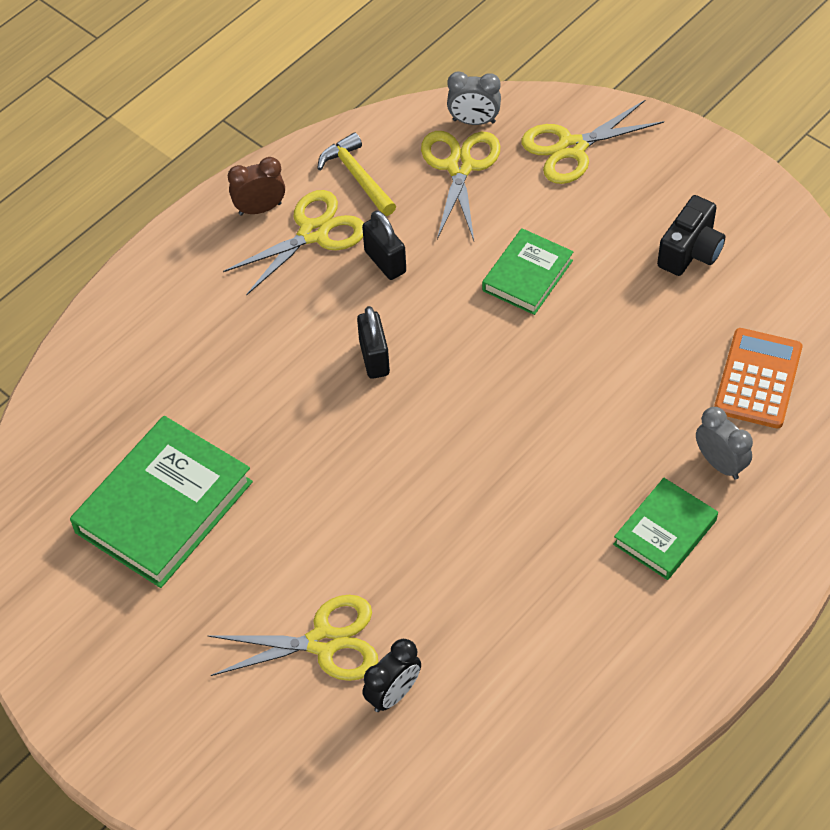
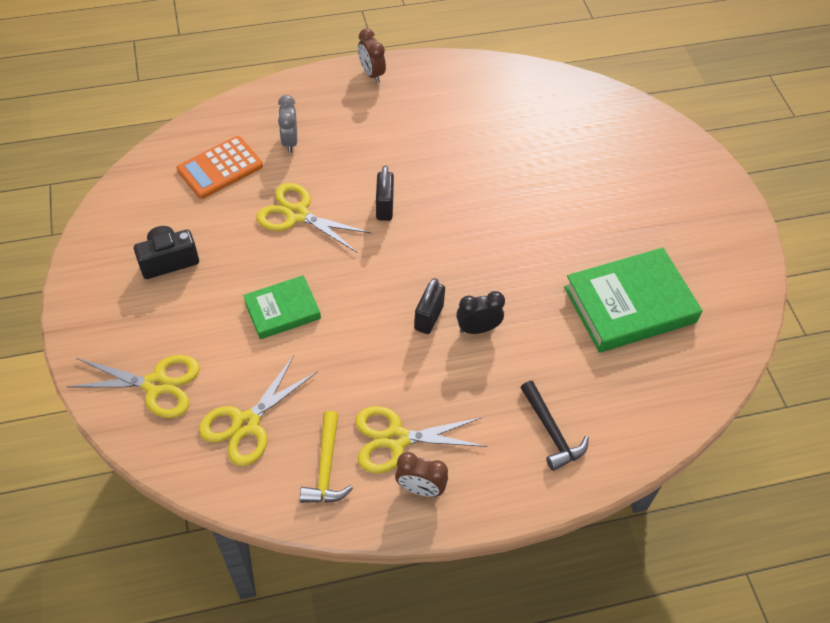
camera: 150 degrees left, 0 degrees up
(169, 324) = (552, 432): none -> black hammer
(324, 642) = (579, 181): yellow scissors -> yellow scissors (297, 214)
(385, 262) = (365, 381): black padlock -> black padlock (384, 207)
(393, 694) = (559, 140): black clock -> black clock (478, 328)
(474, 121) = (198, 457): grey clock -> none
(665, 532) = (353, 129): green book -> none
(726, 635) = (371, 74): none -> brown clock

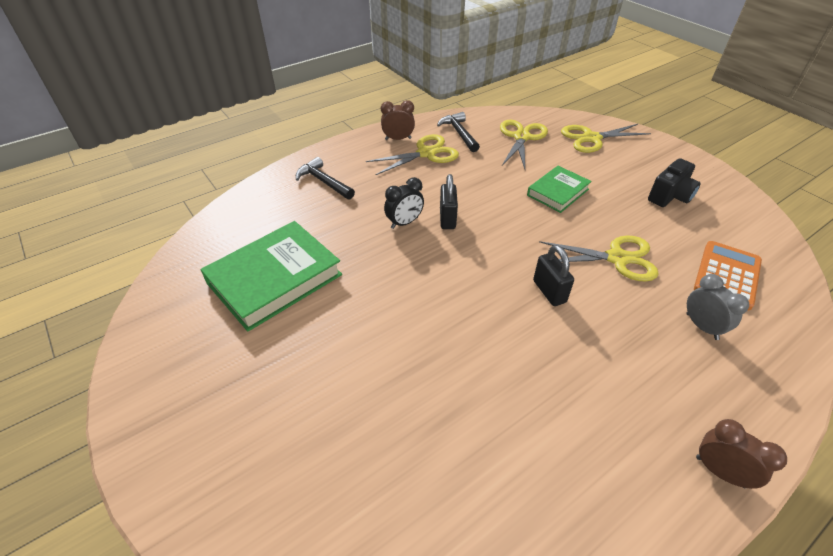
camera: 160 degrees right, 10 degrees down
(326, 468) = (459, 133): yellow hammer -> black hammer

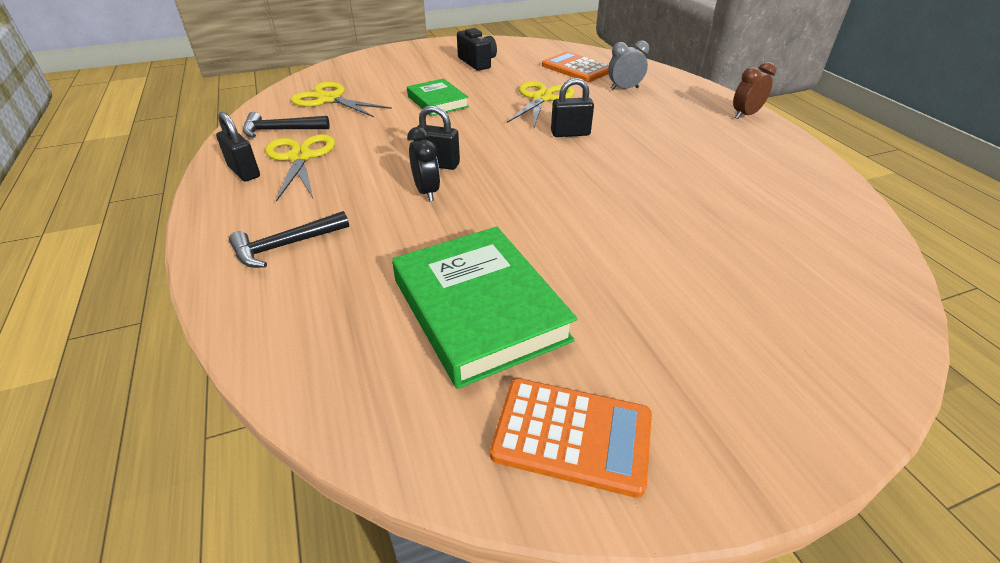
camera: 75 degrees left, 5 degrees down
(170, 340) = (572, 435): none -> orange calculator
(398, 139) = (244, 172): brown clock -> black padlock
(591, 138) = (367, 70): yellow scissors -> none

